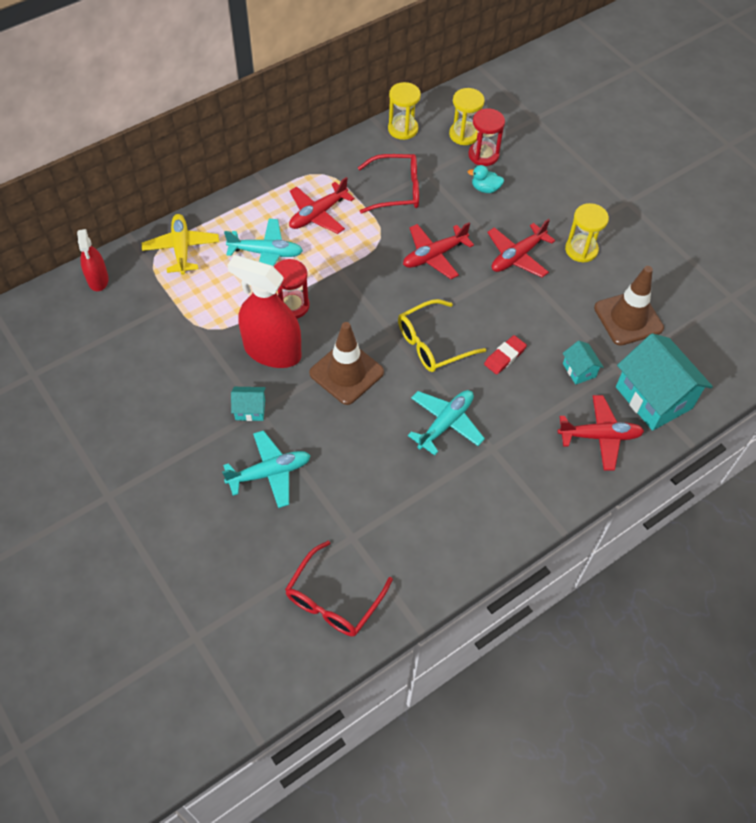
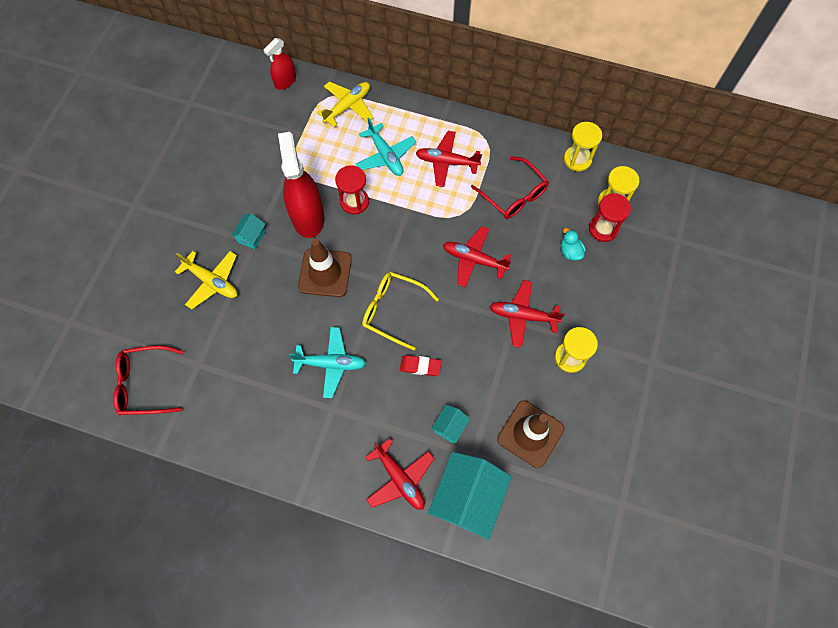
camera: 55 degrees right, 10 degrees up
(250, 410) = (251, 236): turquoise house -> turquoise house turned 60 degrees clockwise
(269, 473) = (212, 281): turquoise plane -> yellow plane

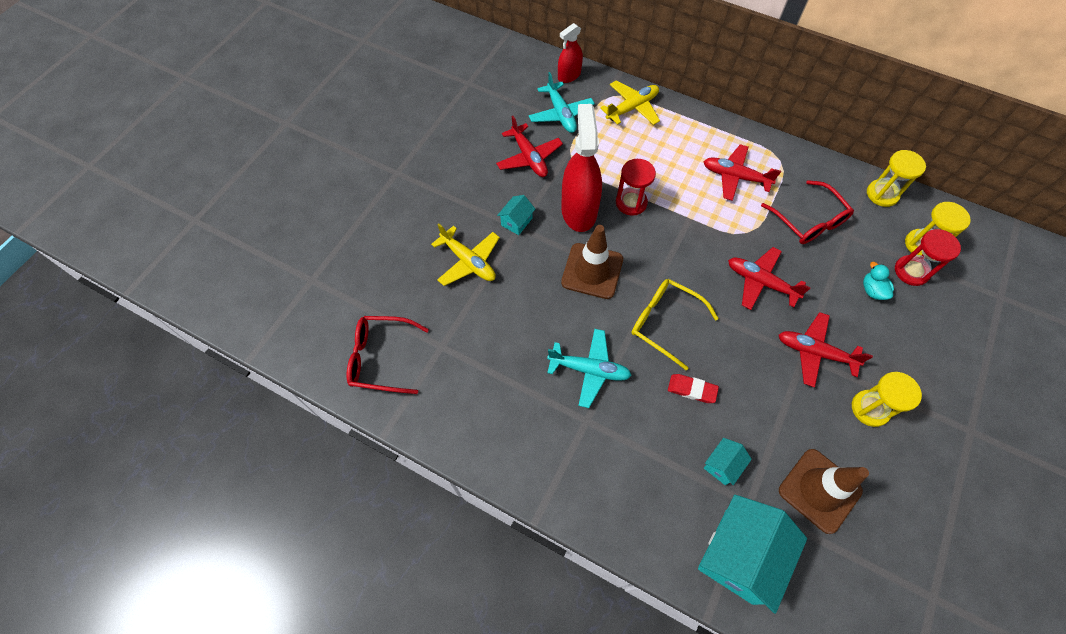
camera: 10 degrees right, 5 degrees down
(385, 156) = (669, 161): turquoise plane -> turquoise plane (561, 114)
(400, 478) = (658, 516): red plane -> red plane (529, 157)

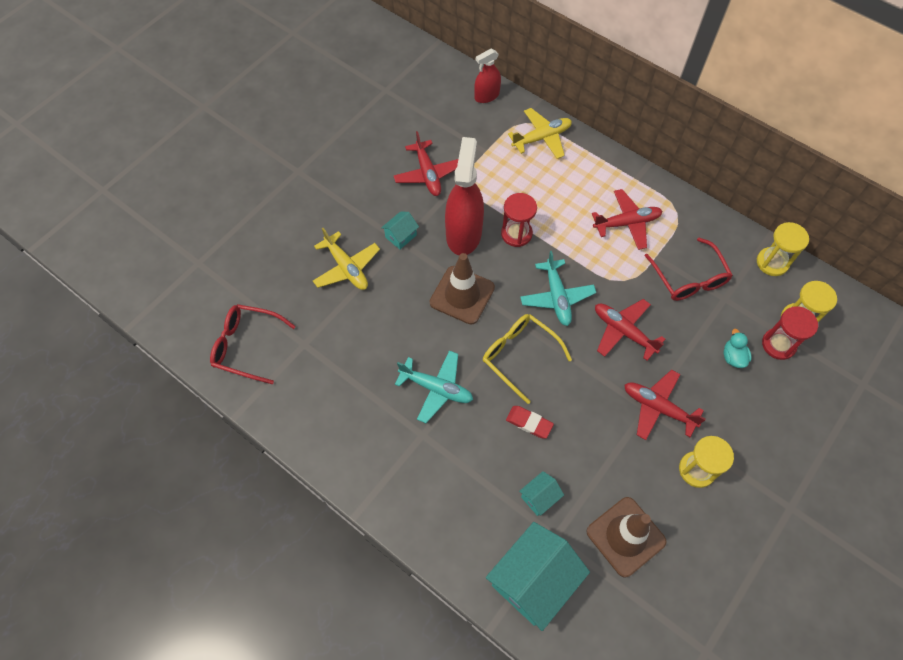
camera: 10 degrees right, 0 degrees up
(561, 114) = (469, 134): turquoise plane -> turquoise plane (557, 297)
(735, 177) = (627, 223): red plane -> red plane turned 135 degrees clockwise

